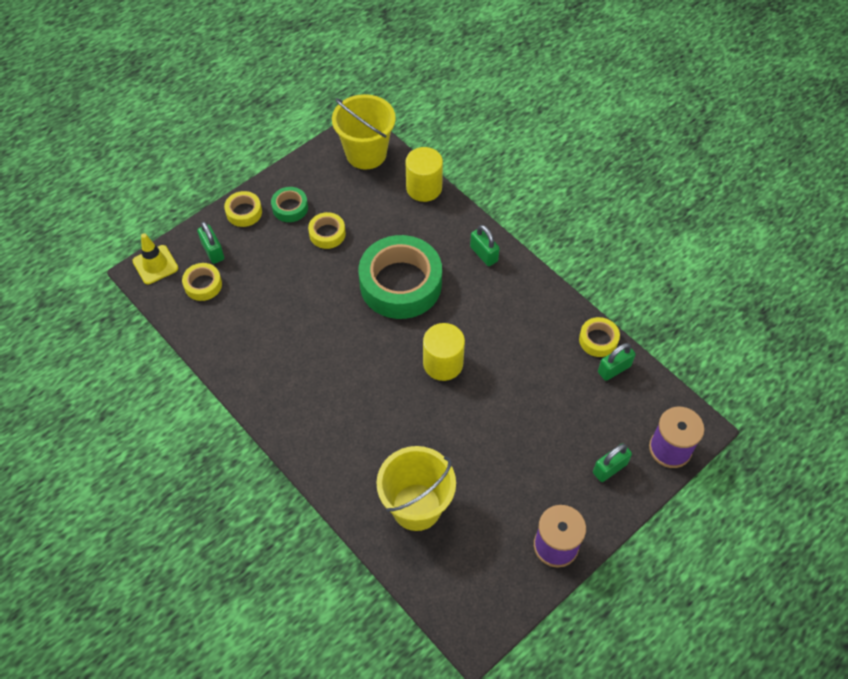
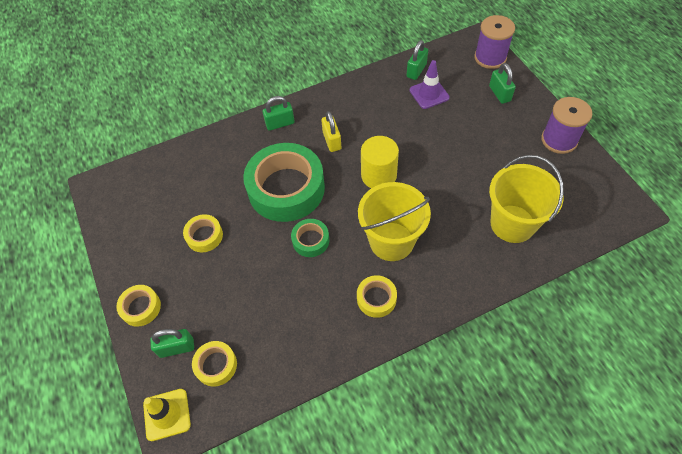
camera: 70 degrees left, 0 degrees up
(290, 208) = (157, 263): green tape -> green tape (310, 240)
(366, 153) = (126, 185): yellow bucket -> yellow bucket (391, 241)
(424, 188) = (190, 149): yellow cylinder -> none
(476, 308) = (332, 141): none -> yellow padlock
(580, 390) = (429, 94): none -> purple traffic cone
(598, 340) = (388, 73): yellow tape -> yellow tape (376, 298)
(614, 369) = (416, 71): green padlock -> green padlock turned 45 degrees clockwise

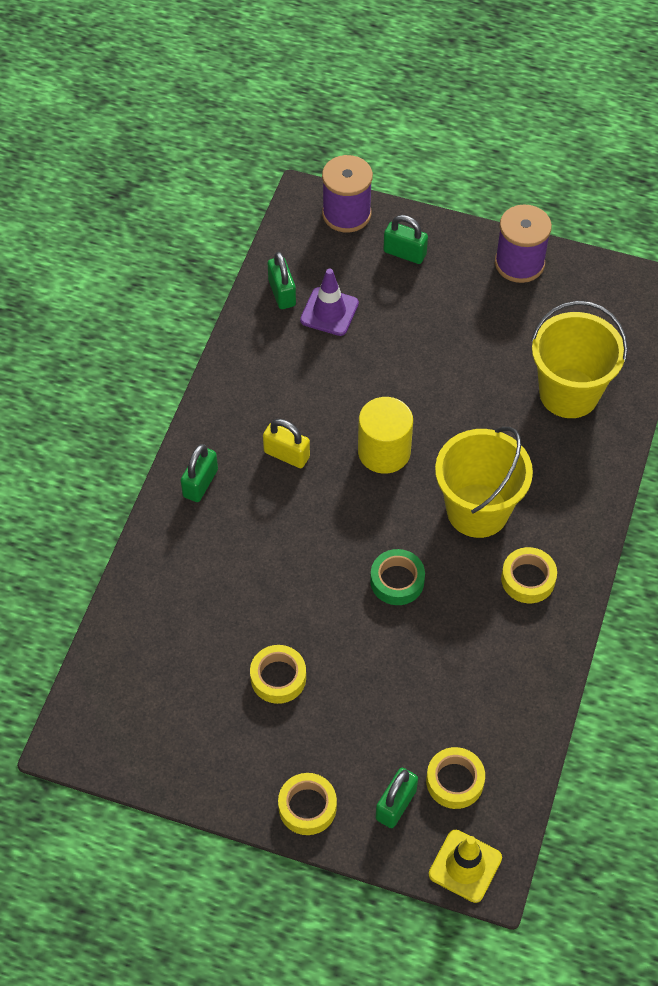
camera: 50 degrees left, 0 degrees up
(286, 188) = (303, 550): green tape -> none

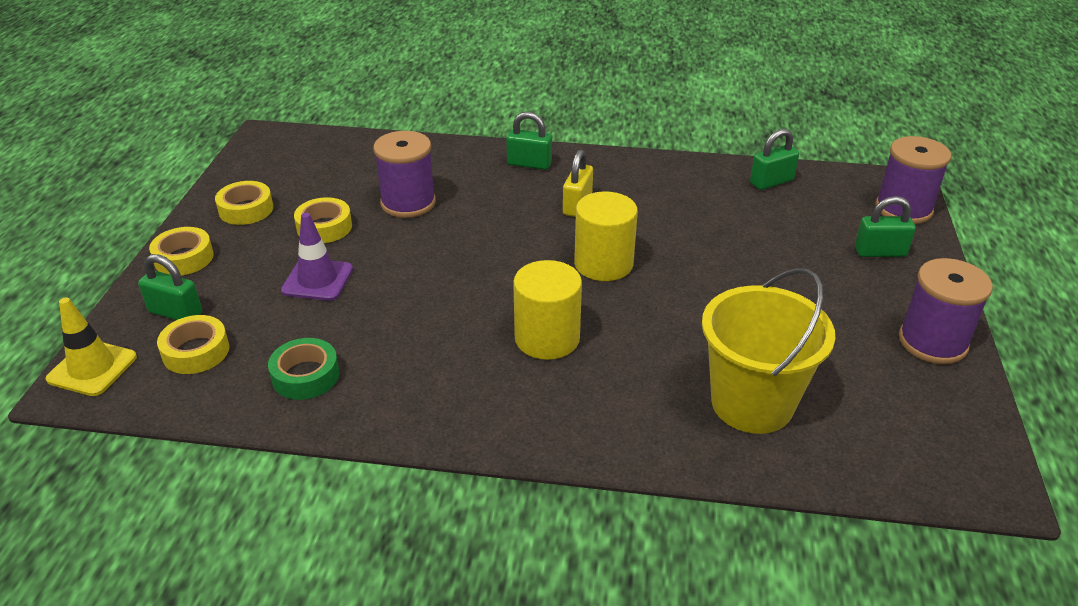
camera: 80 degrees right, 20 degrees down
(250, 600) = (408, 203): none -> purple spool
(329, 312) = (766, 211): purple traffic cone -> purple traffic cone (317, 280)
(397, 581) = (442, 288): green tape -> green tape (305, 376)
(404, 253) = (880, 252): green padlock -> green padlock turned 75 degrees clockwise
(477, 510) = (547, 338): yellow bucket -> yellow cylinder
(528, 579) = (460, 388): yellow tape -> yellow tape (246, 209)

